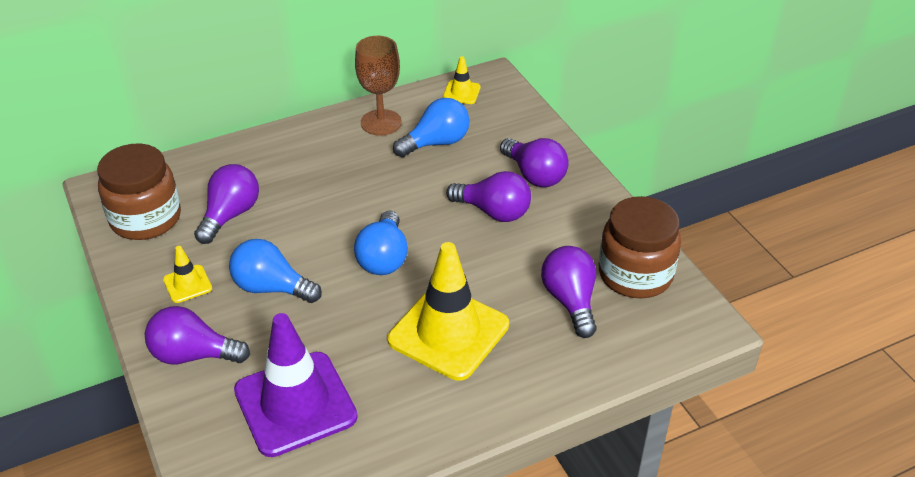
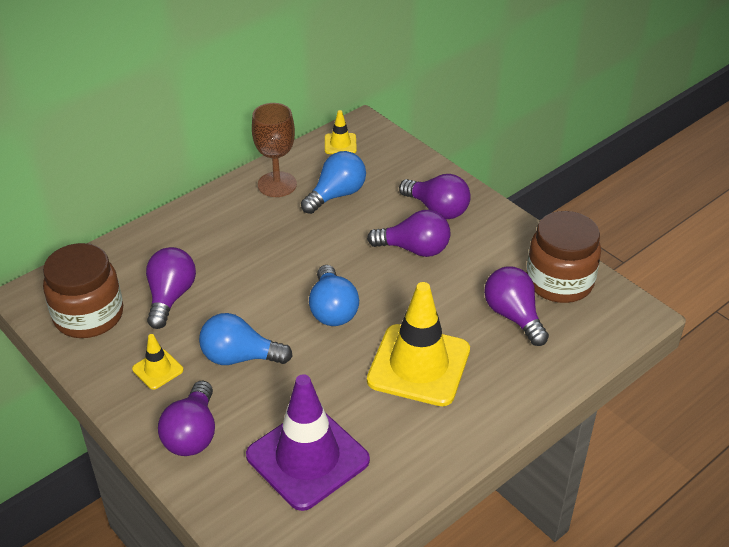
camera: 15 degrees left, 0 degrees up
(193, 355) = (192, 434): purple light bulb -> purple light bulb turned 75 degrees counterclockwise

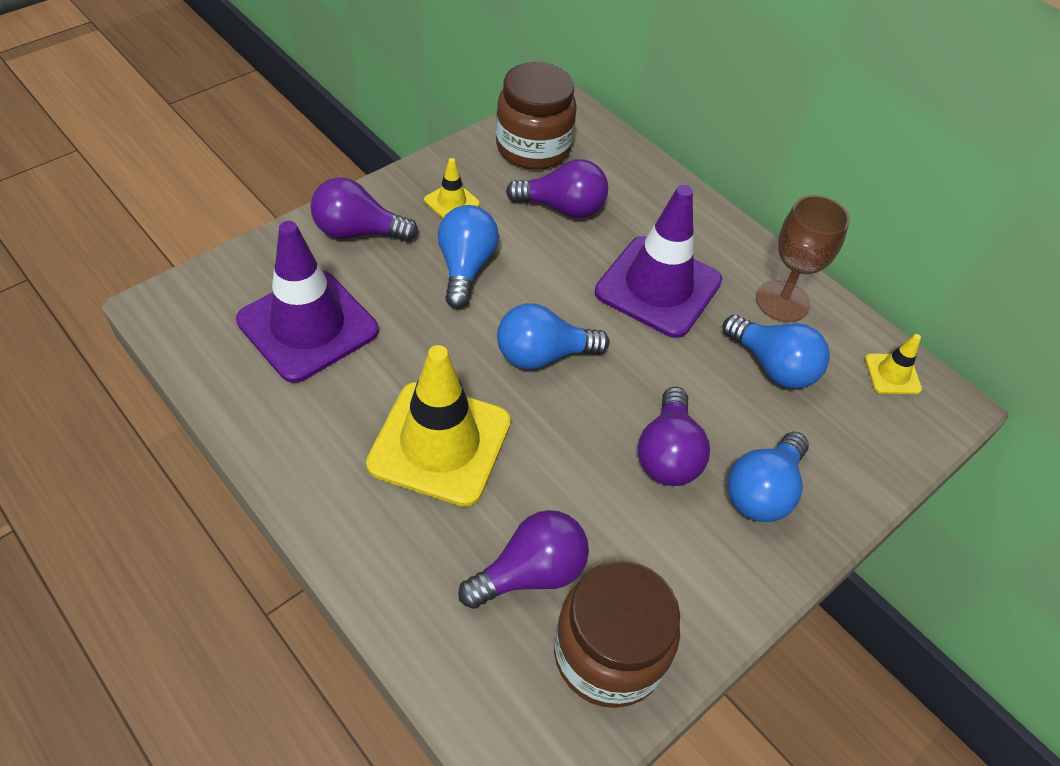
camera: 85 degrees right, 10 degrees up
(262, 245) = (658, 287): none -> purple traffic cone
(437, 209) = (762, 491): purple light bulb -> blue light bulb

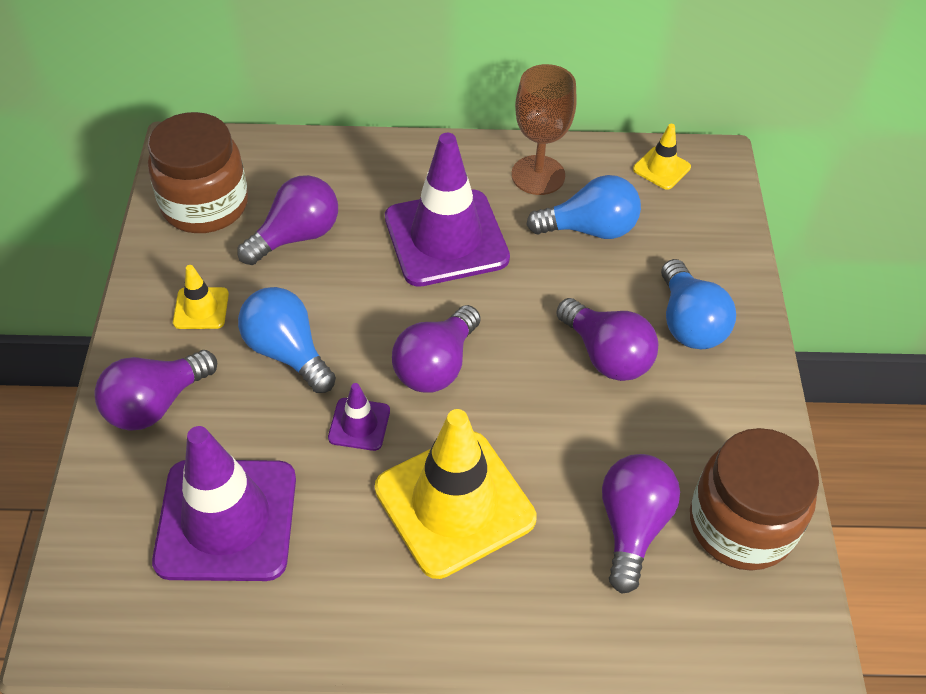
camera: 45 degrees left, 0 degrees up
(449, 344) = (359, 424): none -> purple traffic cone
(543, 355) = (436, 365): blue light bulb -> purple light bulb

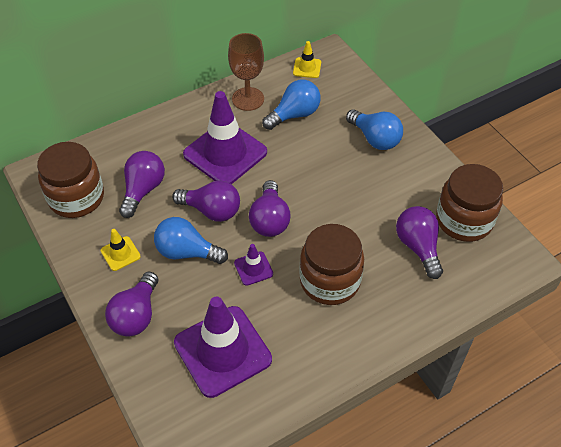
camera: 30 degrees left, 0 degrees up
(454, 503) = (330, 281): yellow traffic cone -> brown jar
(606, 355) = (348, 173): purple light bulb -> purple light bulb (211, 210)

